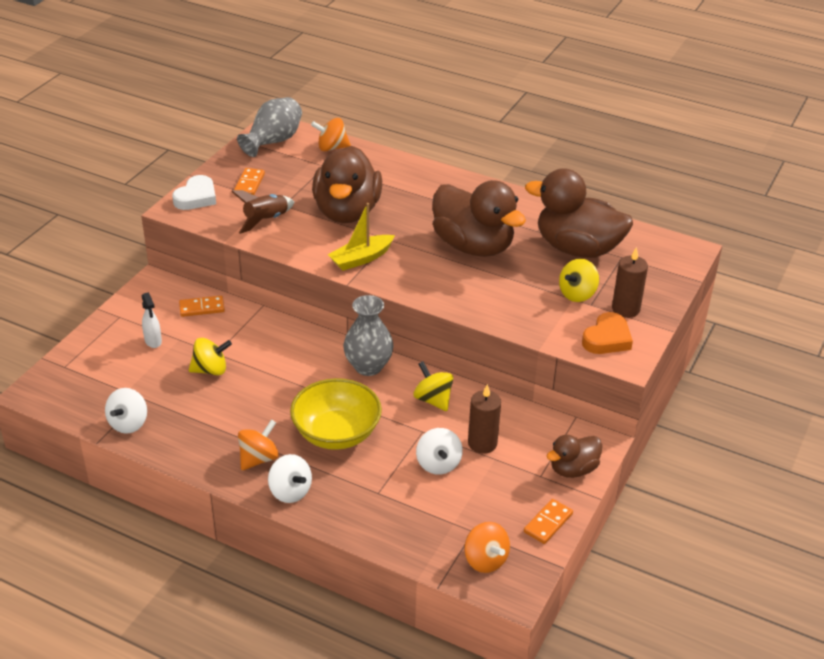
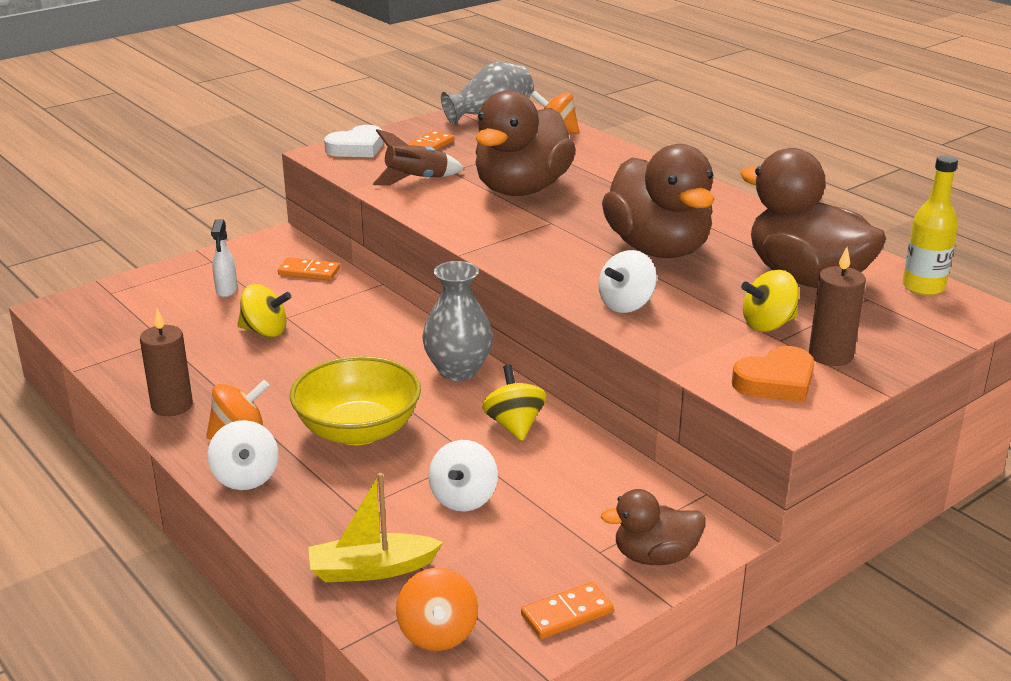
camera: 25 degrees right, 10 degrees down
(128, 423) = (125, 361): white spinning top -> white spinning top (626, 305)
(361, 259) = (499, 234): yellow boat -> yellow boat (372, 569)
(482, 443) = (544, 490): brown candle -> brown candle (172, 406)
(648, 239) = (923, 287): none -> yellow bottle

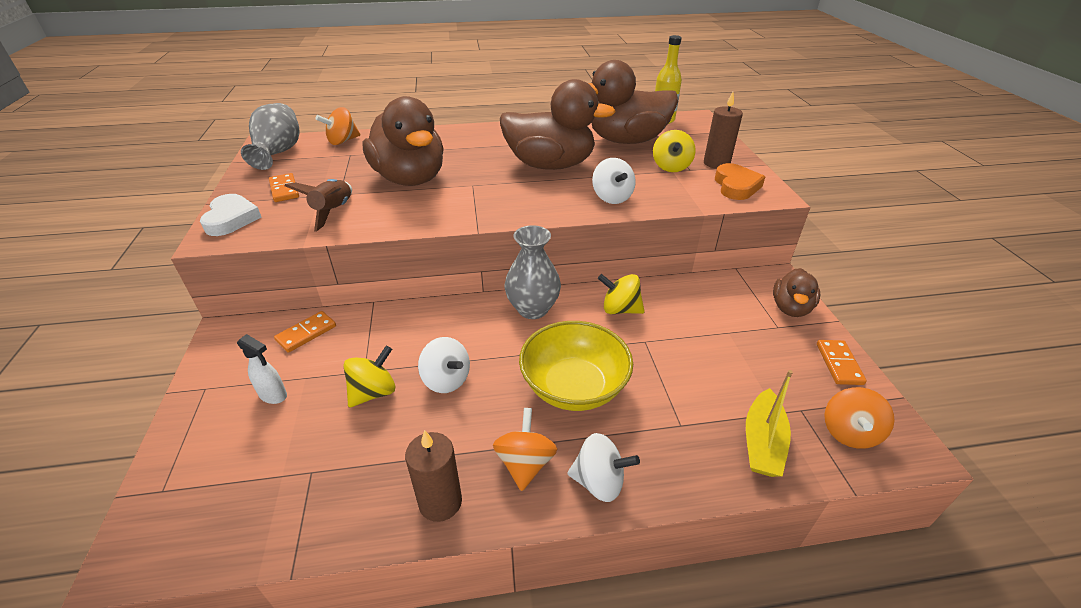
camera: 60 degrees left, 10 degrees up
(438, 634) = (849, 432): orange spinning top -> orange spinning top turned 90 degrees clockwise
(463, 498) = (694, 363): white spinning top -> white spinning top (446, 380)

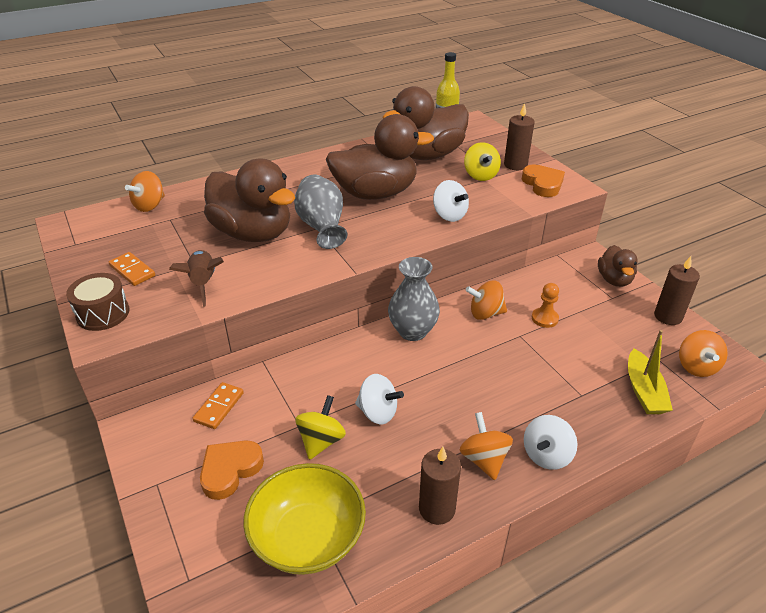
camera: 20 degrees left, 0 degrees up
(231, 219) = (103, 313): white heart -> brown drum
(273, 395) = (230, 470): white spray bottle -> orange heart
(278, 153) = (89, 232): grey vase -> grey vase (322, 227)
(574, 387) = (486, 388): yellow bowl -> yellow bowl (308, 538)
(599, 482) = (546, 455): white spinning top -> white spinning top turned 135 degrees clockwise
(620, 309) = (485, 313): yellow spinning top -> orange spinning top
(684, 330) = (544, 318): none -> orange pawn
(839, 364) = (668, 316): orange domino -> brown candle

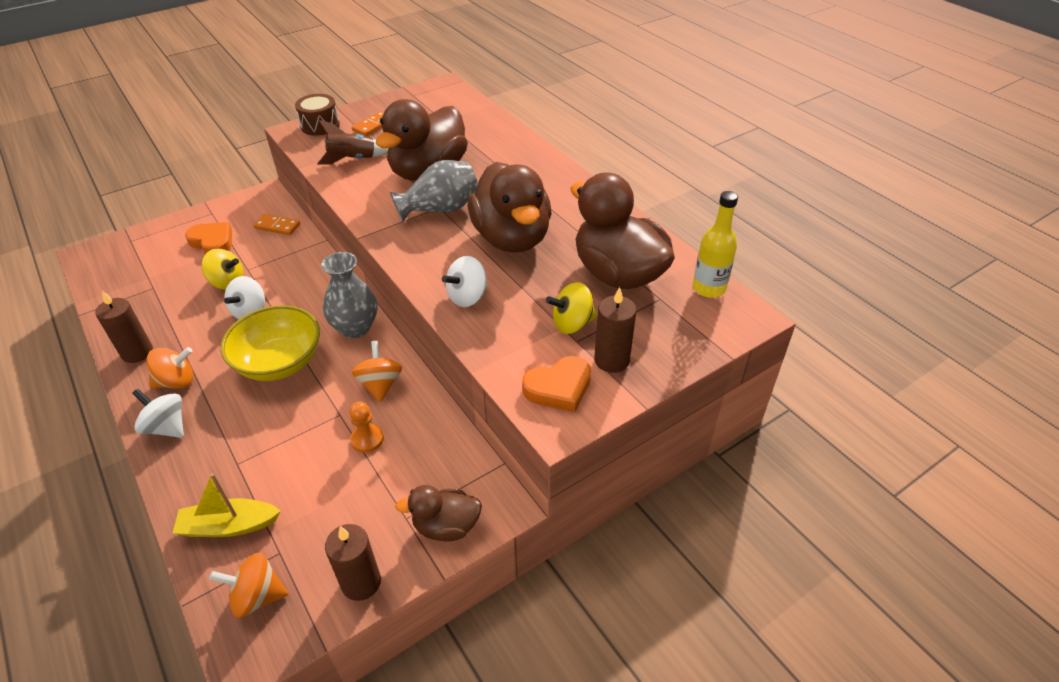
camera: 85 degrees right, 5 degrees up
(150, 206) = (473, 114): orange spinning top -> none
(308, 538) = (139, 286): yellow bowl -> yellow bowl (279, 362)

